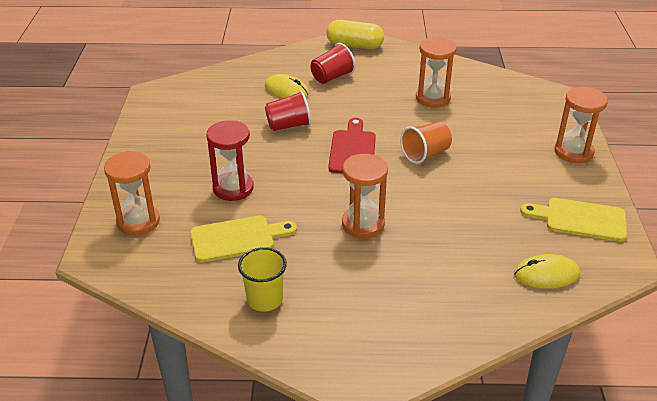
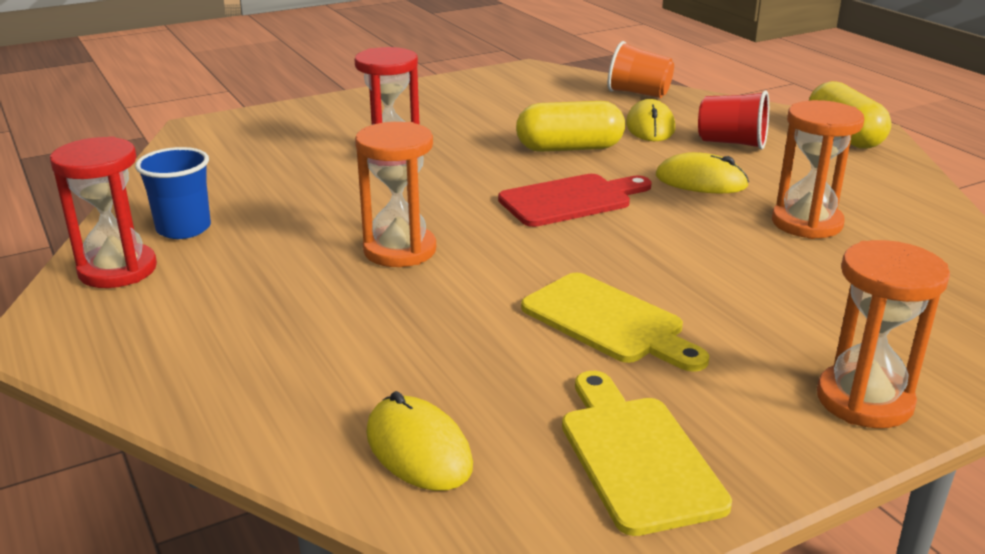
camera: 60 degrees right, 10 degrees down
(138, 221) = (277, 128): orange hourglass -> none
(237, 238) = (292, 183): yellow cutting board -> yellow cutting board (608, 321)
(264, 299) = (184, 229): yellow cup -> blue cup
(288, 125) = (569, 148): red cup -> yellow capsule
(300, 339) = (117, 270): none -> red hourglass
(366, 105) = (701, 181): none -> yellow mouse
(425, 154) = (637, 254): orange cup -> orange cup (638, 93)

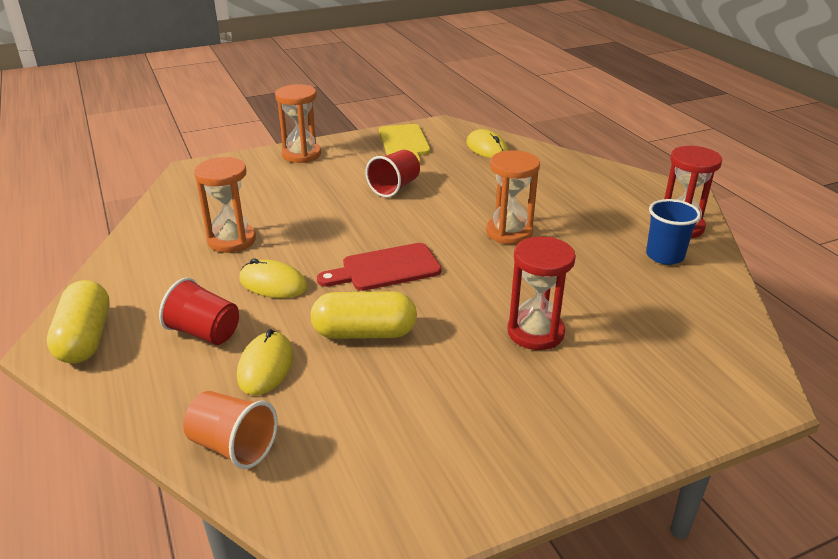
camera: 175 degrees left, 5 degrees up
(608, 321) = (394, 187): yellow cutting board -> red cup

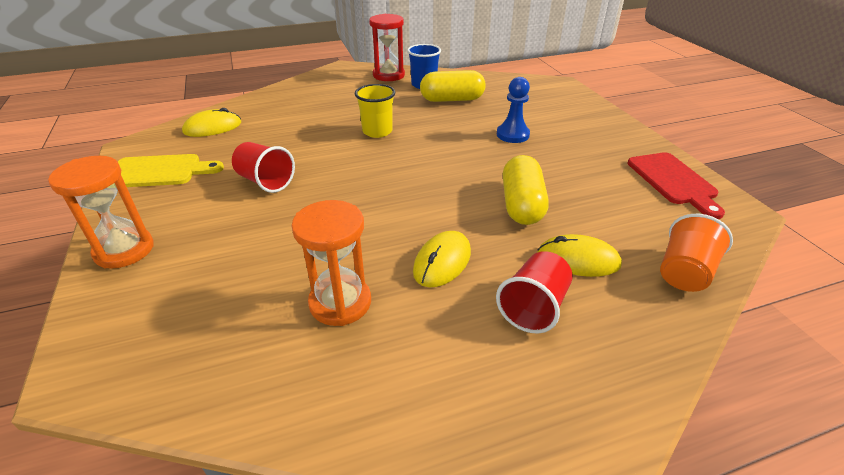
camera: 85 degrees left, 5 degrees up
(85, 338) = (560, 428): yellow capsule -> yellow capsule (452, 99)
(386, 269) = (423, 191): red cutting board -> red cutting board (673, 181)
(509, 232) = (377, 131): orange hourglass -> yellow cup
(535, 332) = (512, 135): red hourglass -> blue pawn

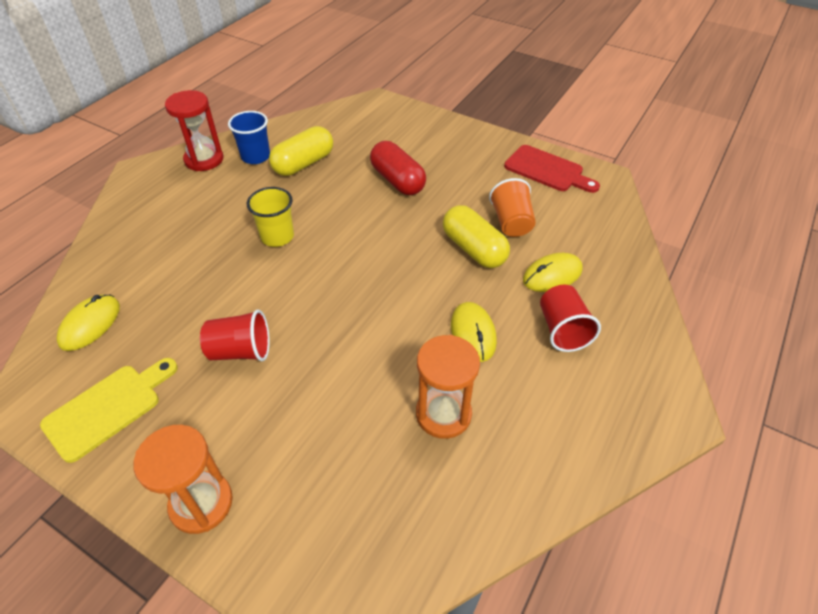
camera: 40 degrees left, 10 degrees up
(512, 135) = (397, 180): blue pawn -> red capsule
(684, 272) = (615, 247): orange cup -> orange cup (511, 223)

